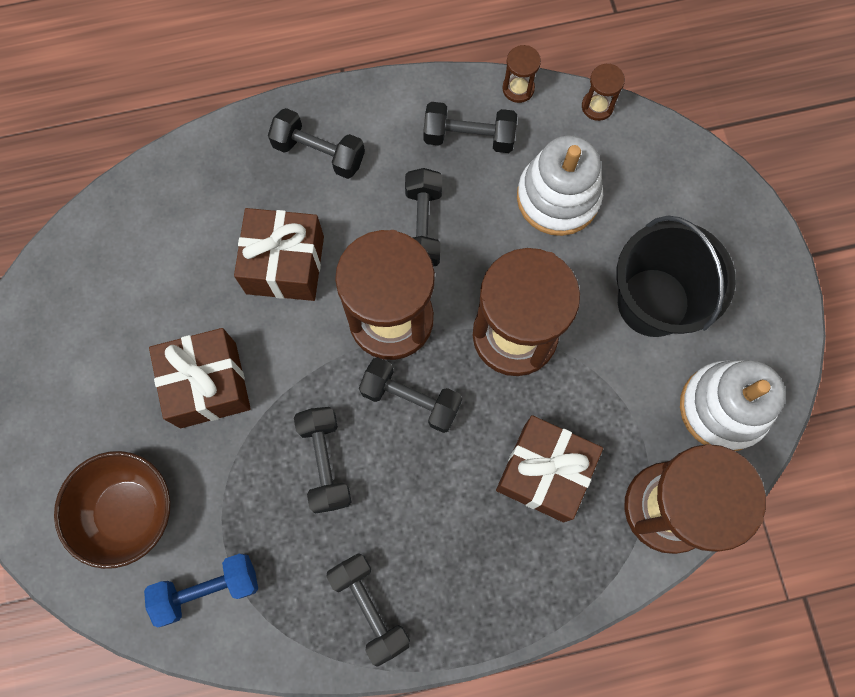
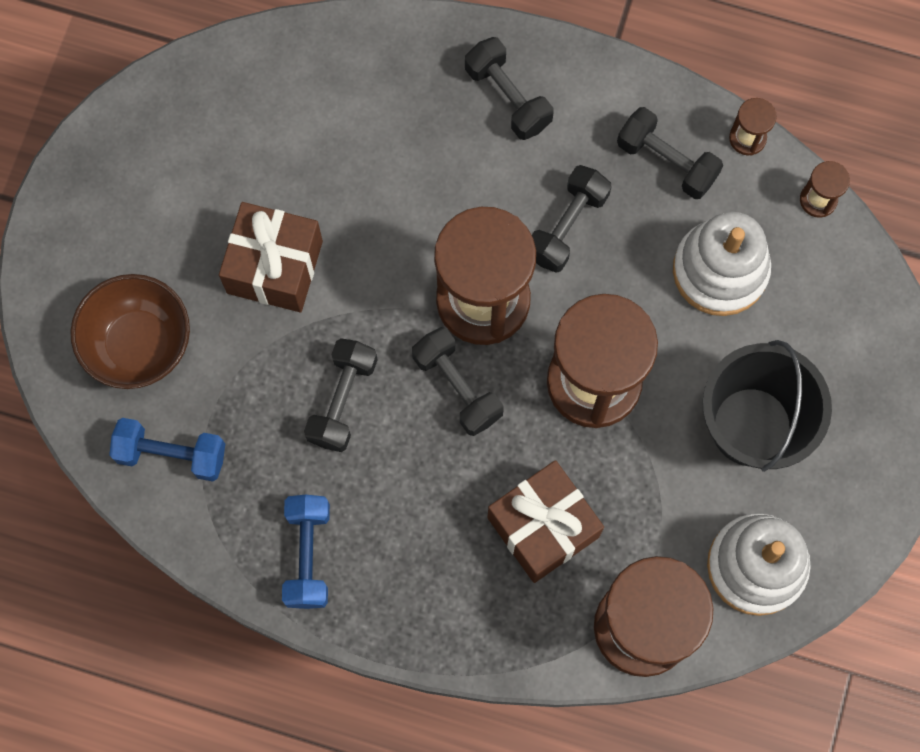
camera: 30 degrees right, 0 degrees up
(285, 265) = (411, 191): brown gift -> none
(369, 607) = (308, 555): black dumbbell -> blue dumbbell

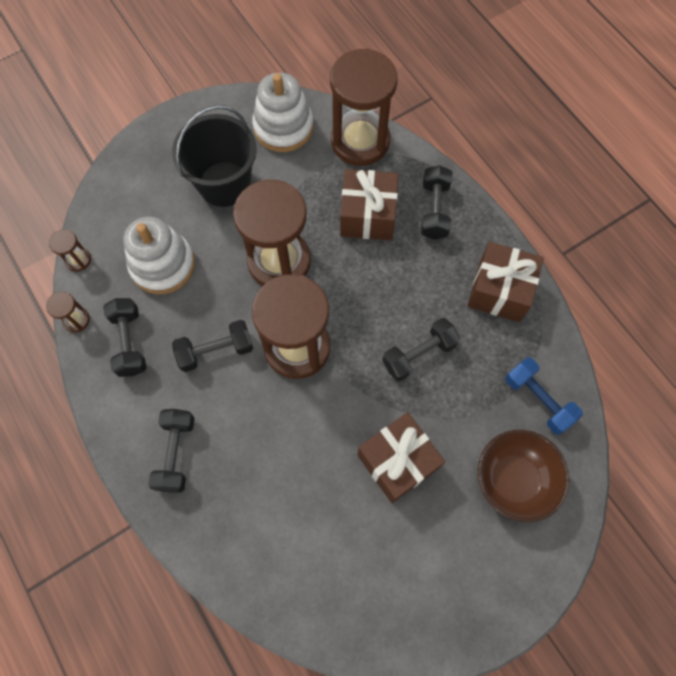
camera: 140 degrees left, 5 degrees down
(308, 555) = (499, 291): blue dumbbell -> brown gift
(457, 387) = (351, 313): black dumbbell -> black dumbbell (434, 210)

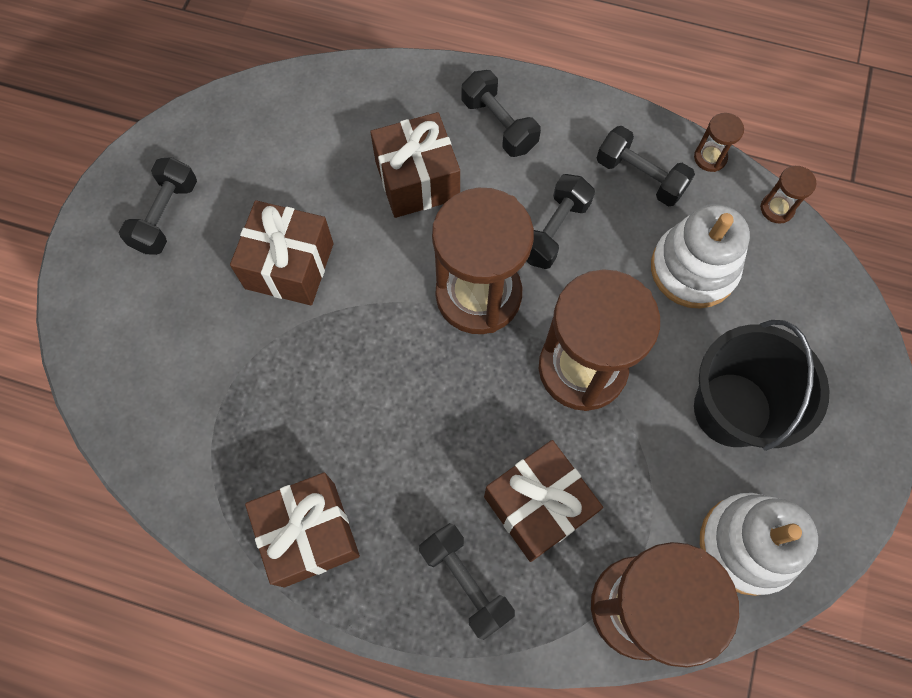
camera: 140 degrees right, 0 degrees up
(266, 456) = (417, 180): none -> brown gift
(419, 354) = (347, 385): black dumbbell -> black dumbbell (166, 216)
(513, 479) = (161, 334): brown bowl -> none
(538, 399) = (183, 435): blue dumbbell -> none

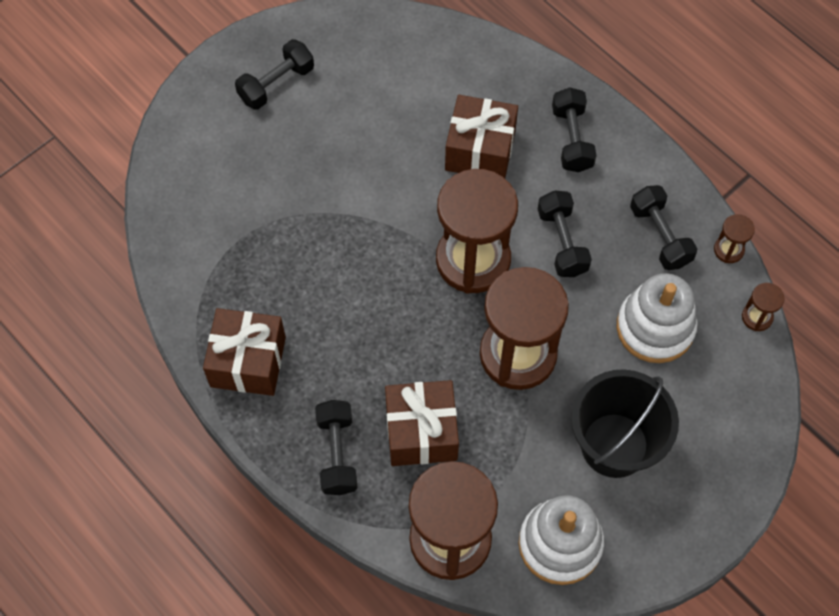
camera: 30 degrees right, 5 degrees down
(289, 266) = (344, 166): brown gift -> none
(553, 231) = (562, 242): black dumbbell -> black dumbbell turned 75 degrees counterclockwise

